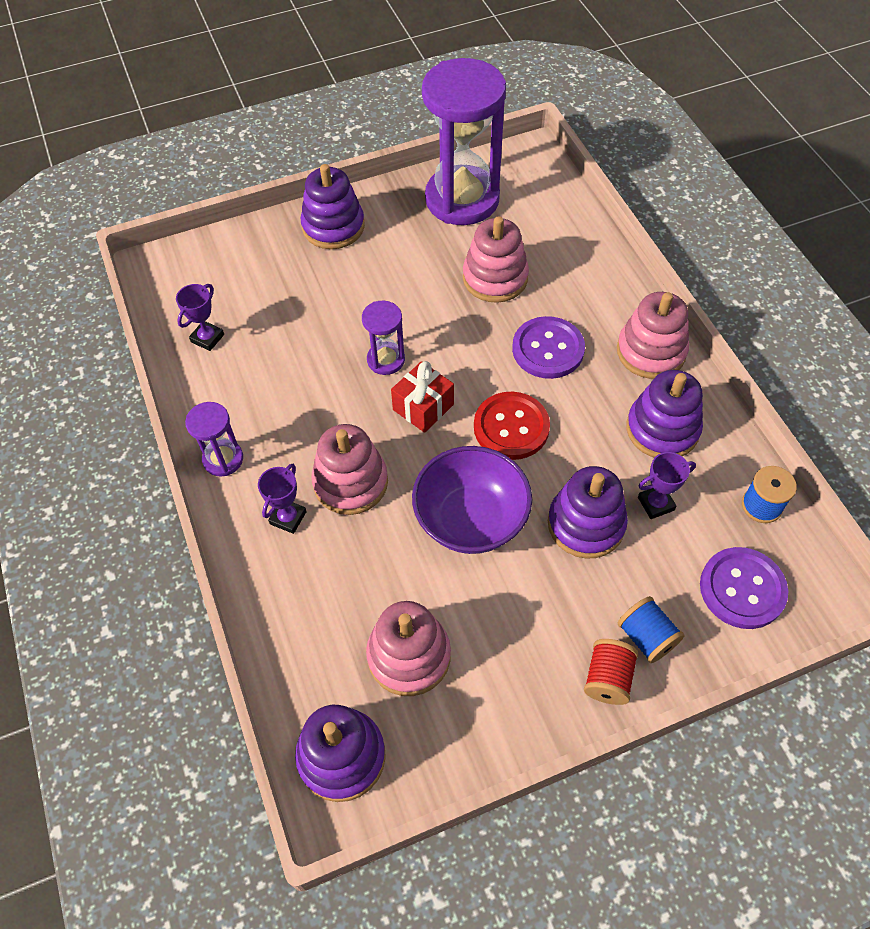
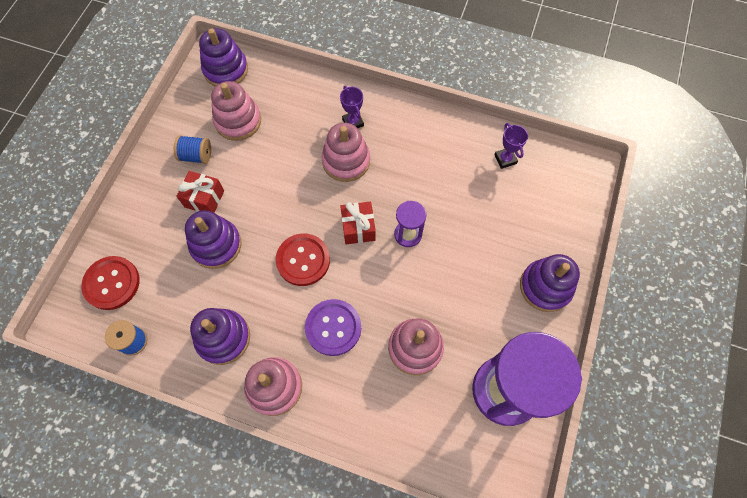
camera: 130 degrees right, 10 degrees up
(223, 459) = (413, 117): purple hourglass -> none
(471, 519) = (272, 196): purple bowl -> none
(549, 590) = (204, 199): none -> red gift
(608, 678) = (145, 186): red spool -> none
(646, 637) = (141, 219): blue spool -> blue spool (196, 156)
(656, 504) = (190, 289): purple trophy -> none
(742, 589) = (112, 283): purple button -> red button

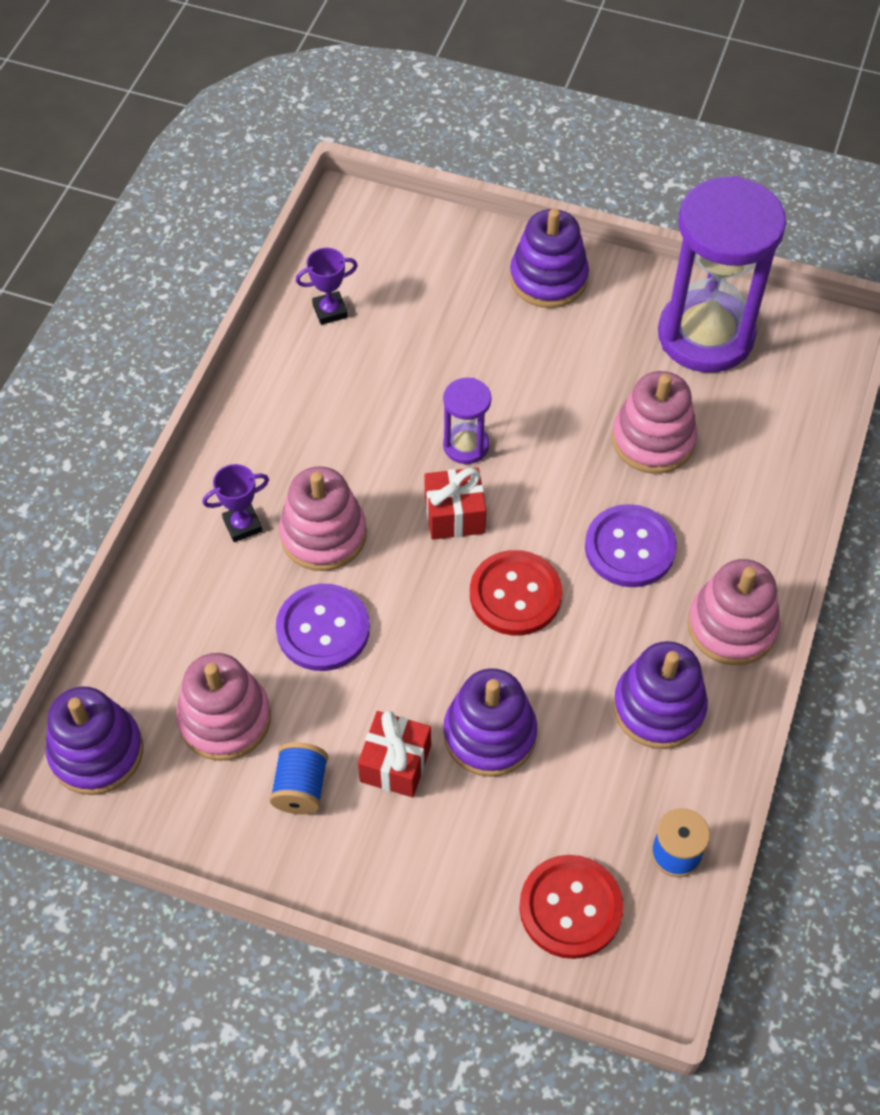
camera: 90 degrees left, 10 degrees down
(286, 163) = (323, 629): none -> purple button

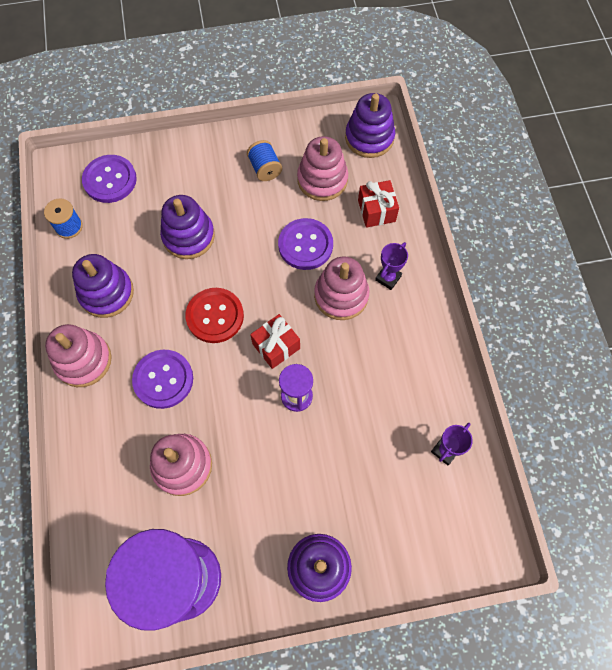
camera: 150 degrees right, 10 degrees up
(395, 763) = (227, 200): red gift -> red gift (376, 211)
(570, 908) = (110, 180): red button -> purple button

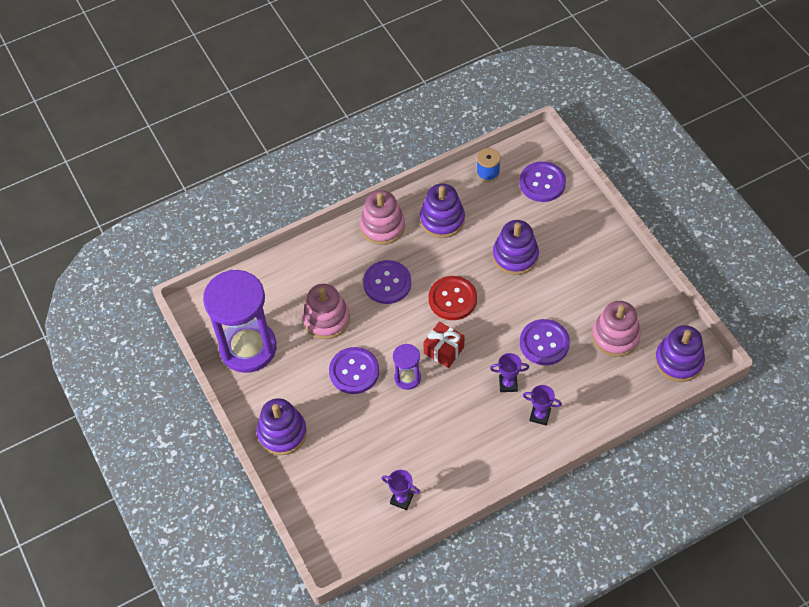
camera: 75 degrees right, 10 degrees down
(265, 168) = (606, 289): blue spool -> none
(266, 454) = (354, 371): none -> purple button
(341, 295) = (508, 384): pink stacking toy -> purple trophy
(376, 211) = (603, 388): red gift -> none

